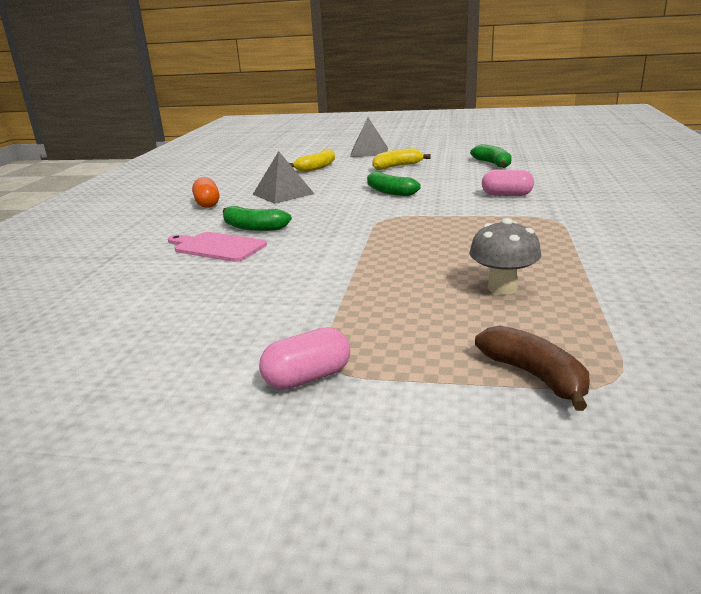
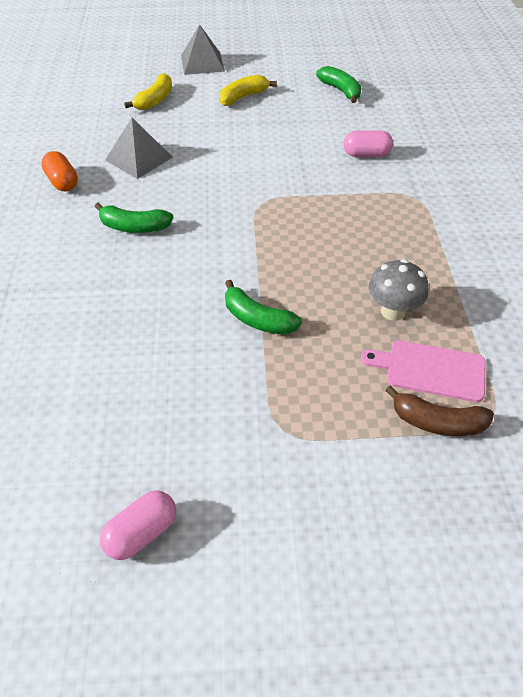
camera: 15 degrees left, 25 degrees up
(217, 247) = (111, 265): pink cutting board -> pink cutting board (430, 370)
(307, 378) = (270, 446): pink capsule -> pink capsule (141, 532)
(389, 192) = (250, 151): green banana -> green banana (257, 319)
(534, 376) = (437, 422): brown banana -> brown banana turned 150 degrees clockwise

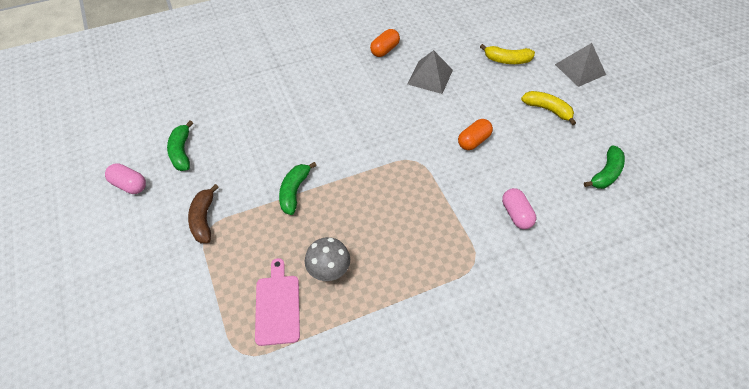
camera: 70 degrees right, 5 degrees up
(134, 227) = (356, 100): green banana -> green banana (182, 152)
(257, 154) = (473, 141): none -> orange capsule
(437, 422) = (232, 317): brown banana -> brown banana (204, 219)

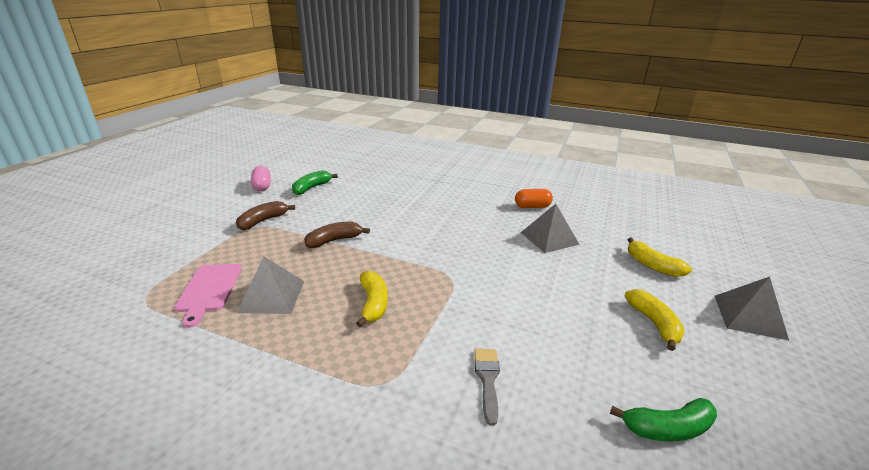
camera: 45 degrees right, 25 degrees down
(277, 306) = (209, 290): pink cutting board -> pink cutting board turned 135 degrees clockwise
(294, 191) = (334, 240): green banana -> brown banana
(329, 271) = (272, 296): grey mushroom -> grey pyramid
(399, 219) = (373, 303): none -> yellow banana
(473, 141) = (527, 297): orange capsule -> none
(516, 214) = (487, 379): pink capsule -> grey brush

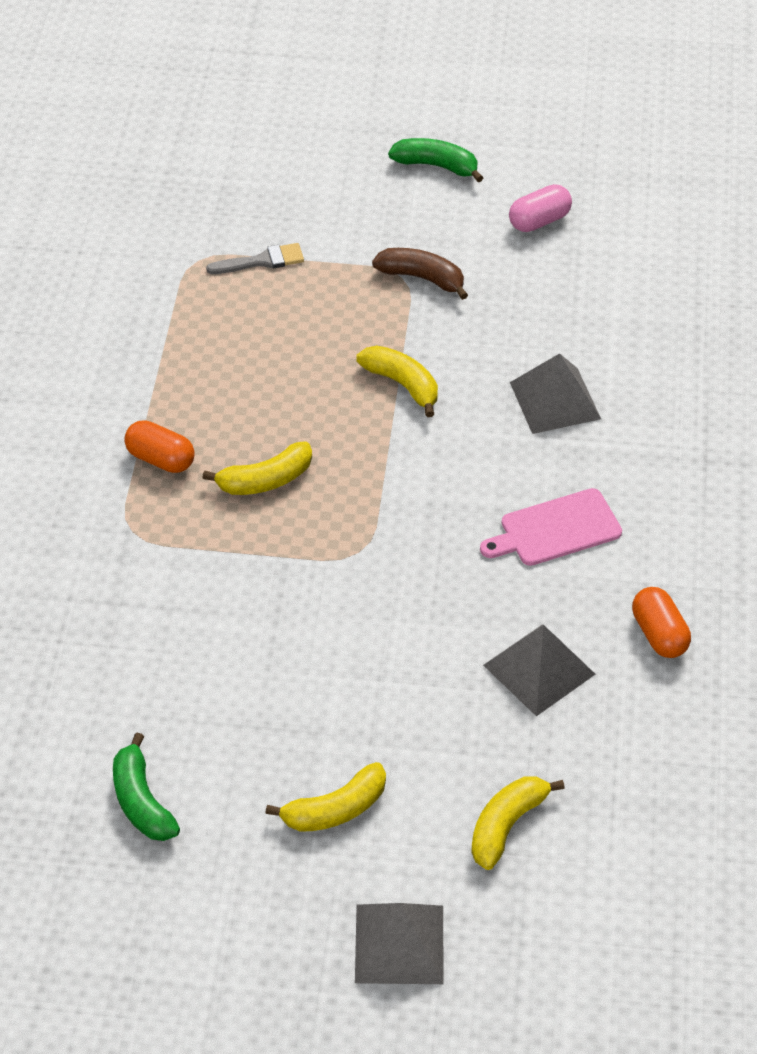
camera: 75 degrees right, 20 degrees up
(209, 290) = (233, 308): pink cutting board -> pink cutting board (556, 529)
(272, 296) = (243, 373): grey pyramid -> grey pyramid (555, 400)
(312, 188) = (569, 287): green banana -> green banana (436, 166)
(319, 352) = (160, 459): none -> orange capsule
(334, 240) = (402, 384): brown banana -> yellow banana
(487, 379) = (166, 625): grey brush -> grey brush (262, 261)

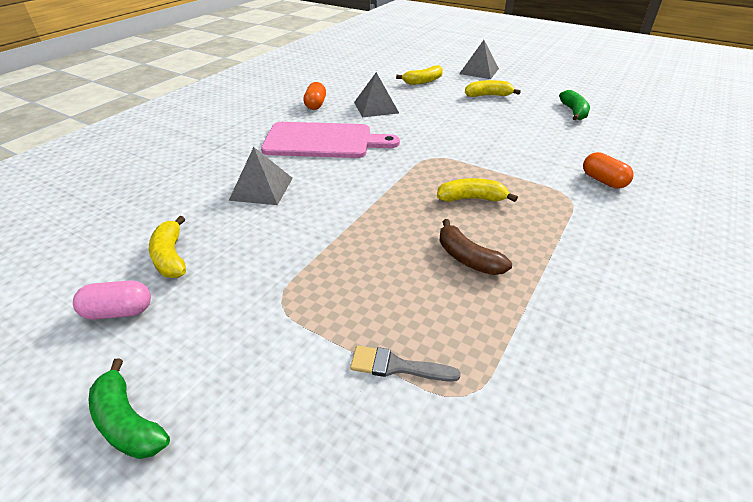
camera: 155 degrees left, 10 degrees down
(160, 459) = (542, 228): orange capsule -> orange capsule (603, 181)
(402, 384) = (347, 223): yellow banana -> yellow banana (171, 256)
(422, 278) = (265, 294): brown banana -> brown banana (467, 258)
(556, 529) = (323, 141): pink cutting board -> pink cutting board, size x1.68

